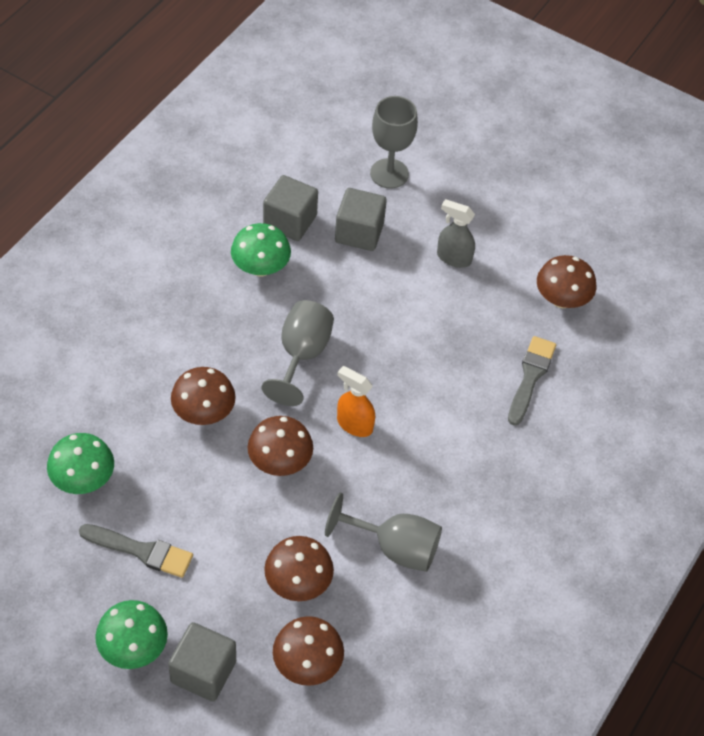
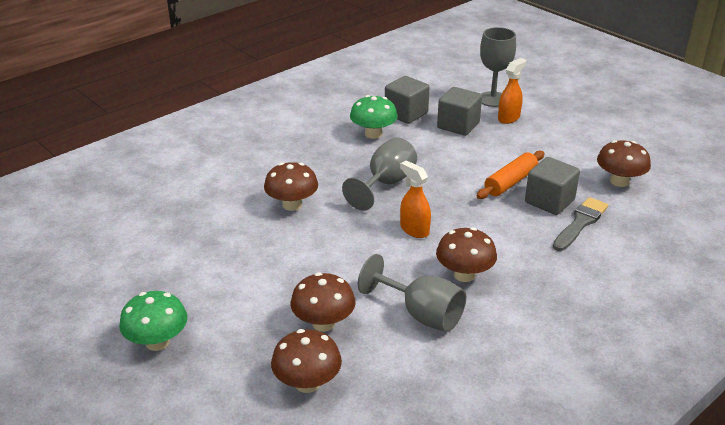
camera: 20 degrees right, 20 degrees down
(83, 479) = (176, 228): green mushroom -> none
(141, 551) = (199, 279): grey brush -> none
(203, 672) = (209, 371): grey cube -> grey cube (549, 201)
(280, 462) = (341, 242): brown mushroom -> brown mushroom (464, 275)
(416, 207) = (509, 118): none -> orange spray bottle
(442, 324) = (510, 182): none -> orange rolling pin
(453, 258) = (531, 147): grey spray bottle -> none

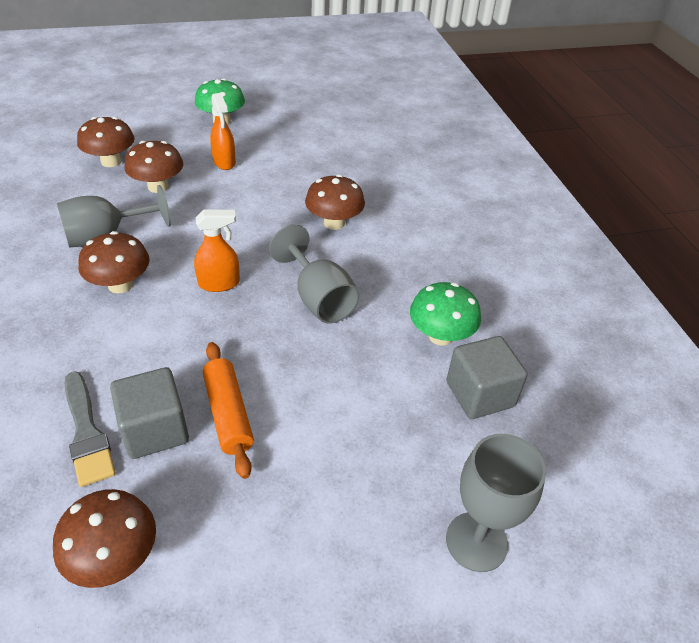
camera: 115 degrees right, 10 degrees up
(458, 125) = (412, 439): grey cube -> none
(509, 118) = (398, 525): orange spray bottle -> orange spray bottle (224, 162)

